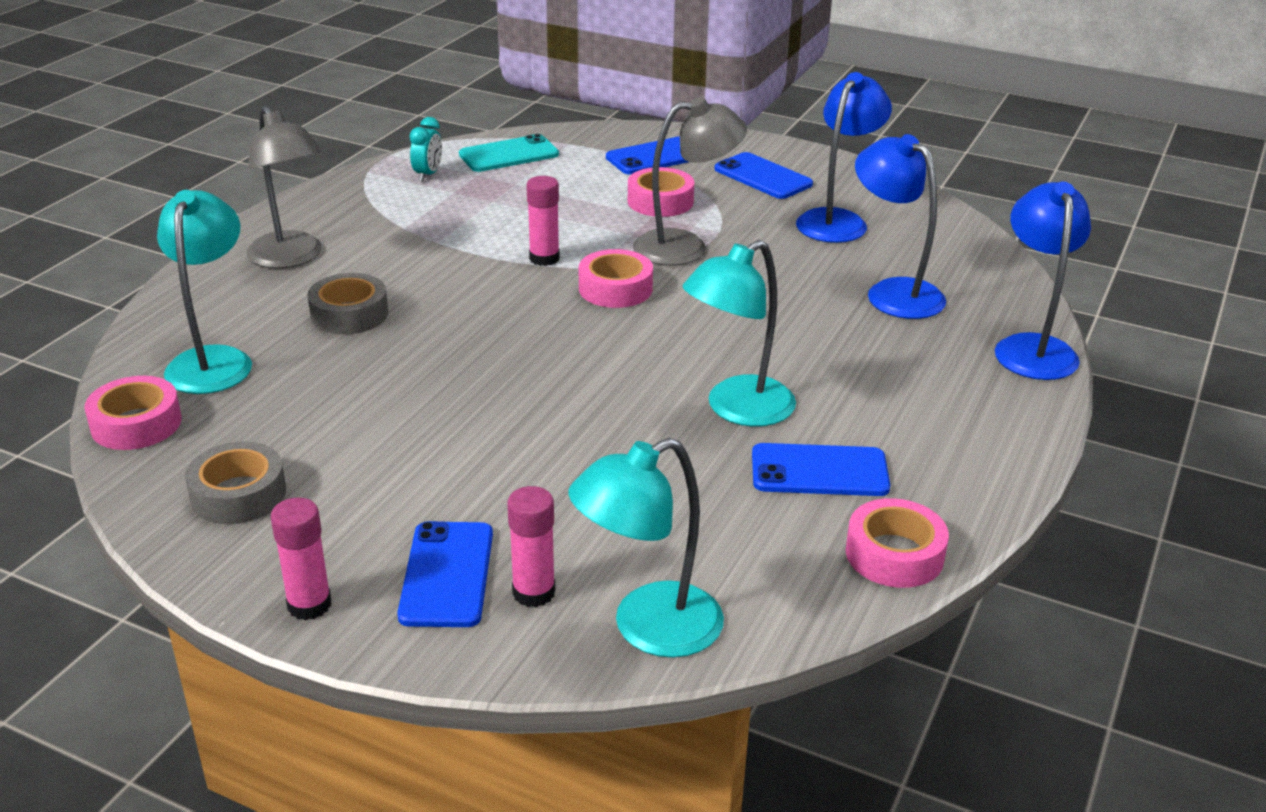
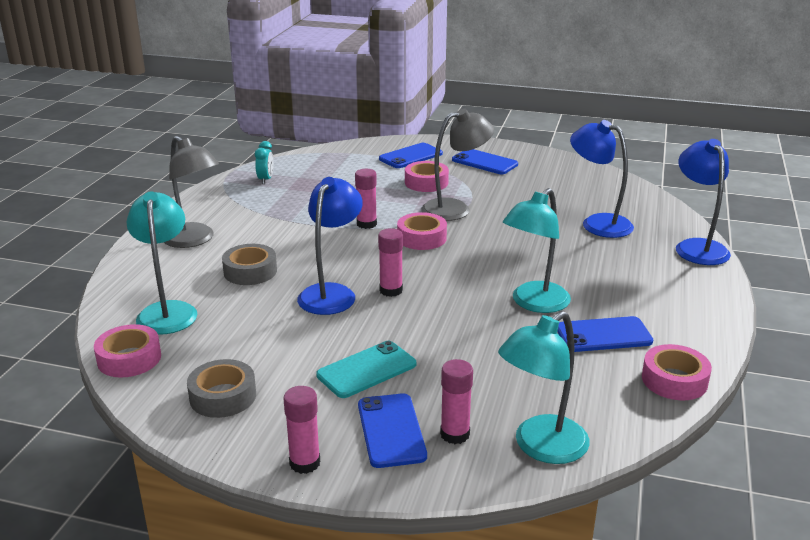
camera: 10 degrees left, 5 degrees down
(509, 154) = (314, 163): turquoise phone -> turquoise phone (366, 370)
(535, 365) = (391, 290): none -> pink glue stick
(837, 220) = (543, 184): blue lamp -> blue lamp (331, 293)

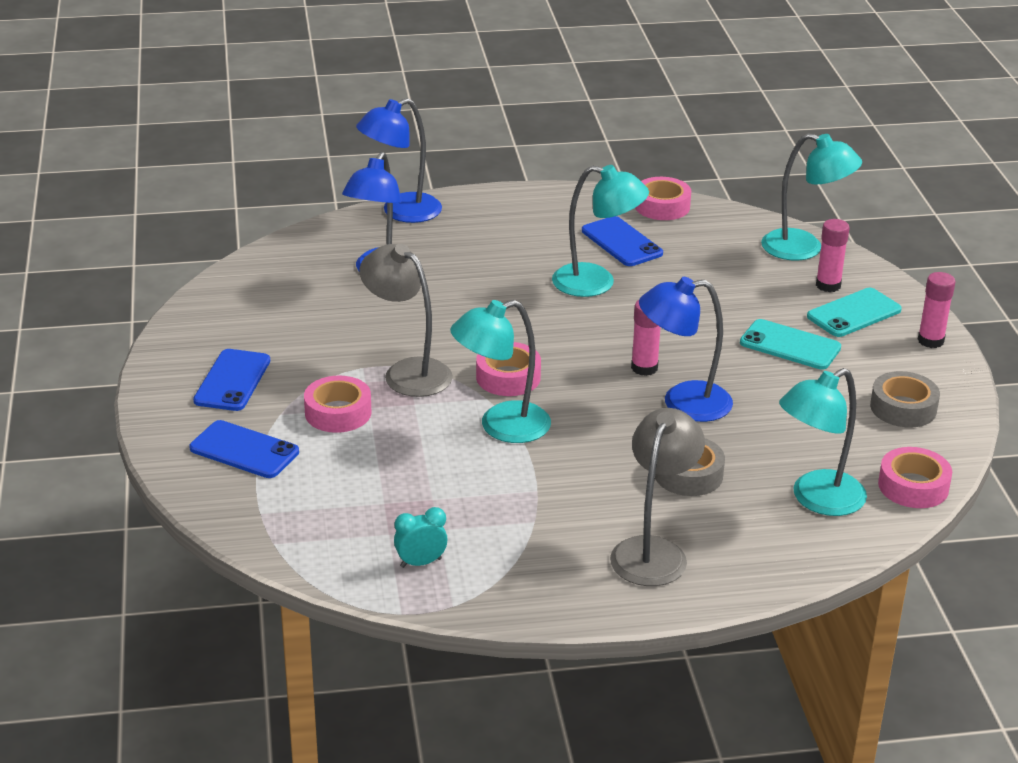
camera: 115 degrees left, 5 degrees up
(366, 224) = (501, 426): pink glue stick -> turquoise lamp
(391, 430) = (854, 313): blue phone -> turquoise phone

